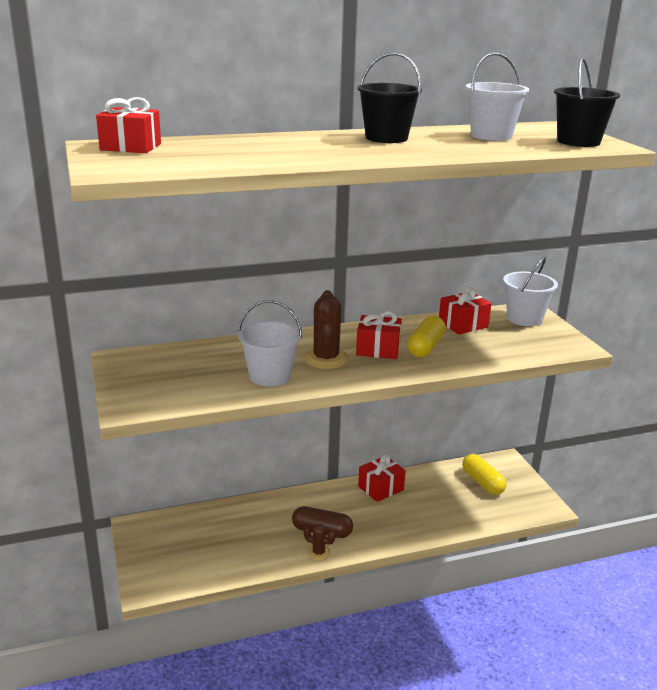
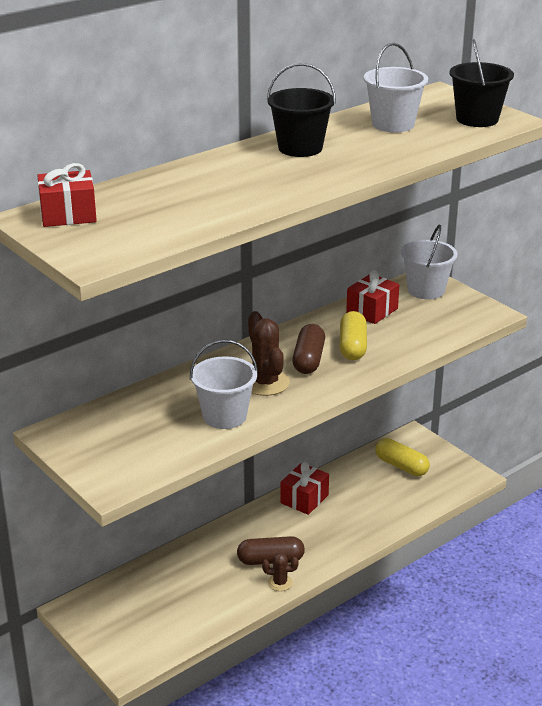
camera: 20 degrees left, 5 degrees up
(378, 349) = (308, 360): red gift -> brown capsule

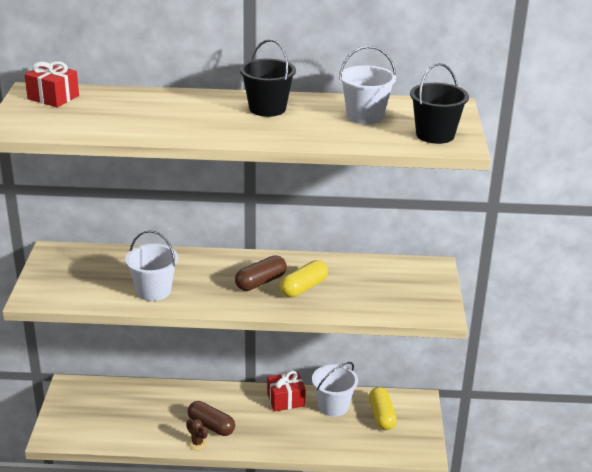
camera: 40 degrees right, 0 degrees up
(265, 383) = (210, 283): brown cactus -> none
(372, 311) = (357, 270): red gift -> none
(426, 290) = (421, 274): white bucket -> white bucket (333, 406)

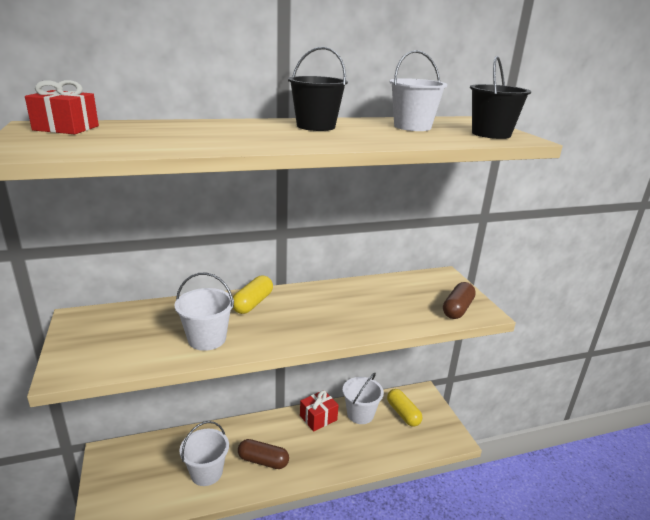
camera: 20 degrees left, 5 degrees down
(154, 423) = (206, 472): none -> white bucket
(197, 443) = (257, 483): brown cactus -> none
(261, 282) = (310, 312): brown capsule -> brown capsule (457, 309)
(303, 288) = (352, 310): yellow capsule -> yellow capsule (252, 303)

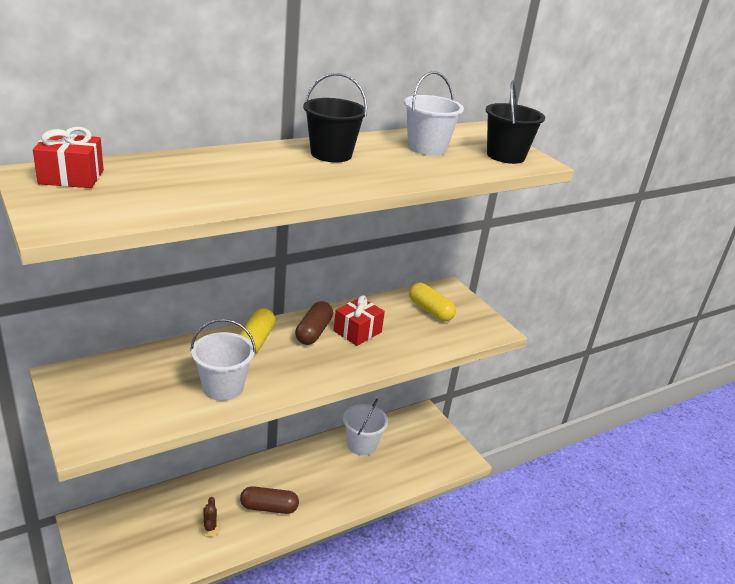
camera: 15 degrees left, 5 degrees up
(206, 472) = (210, 528): white bucket -> brown cactus
(318, 418) = (317, 454): red gift -> red gift (357, 331)
(403, 413) = (407, 438): yellow capsule -> yellow capsule (430, 310)
(457, 309) = (469, 328): brown capsule -> brown capsule (313, 332)

